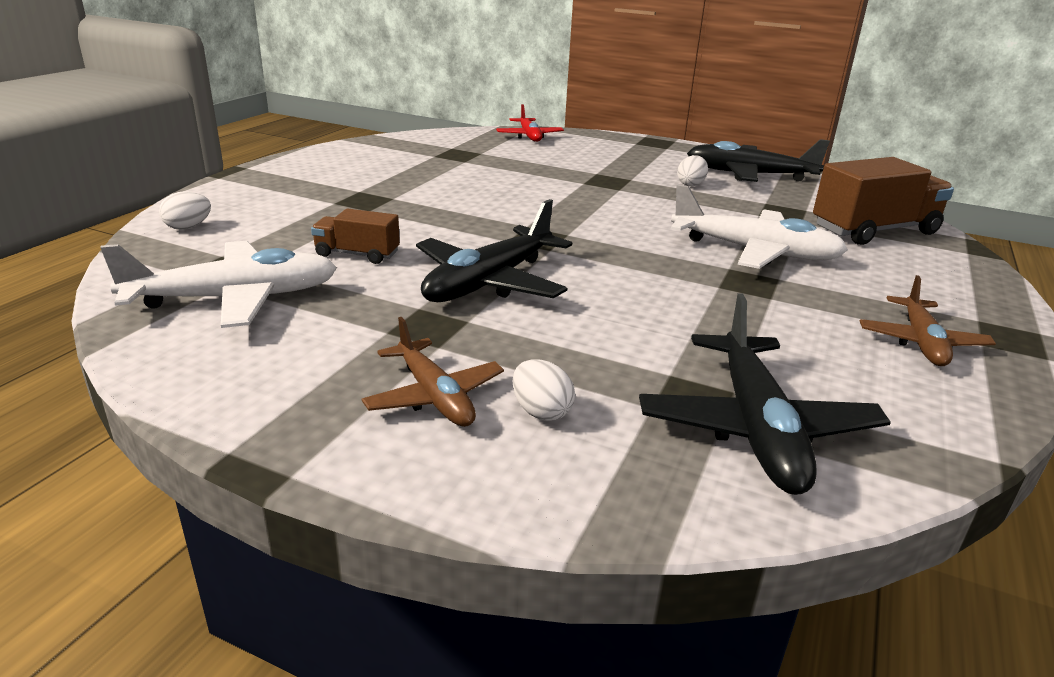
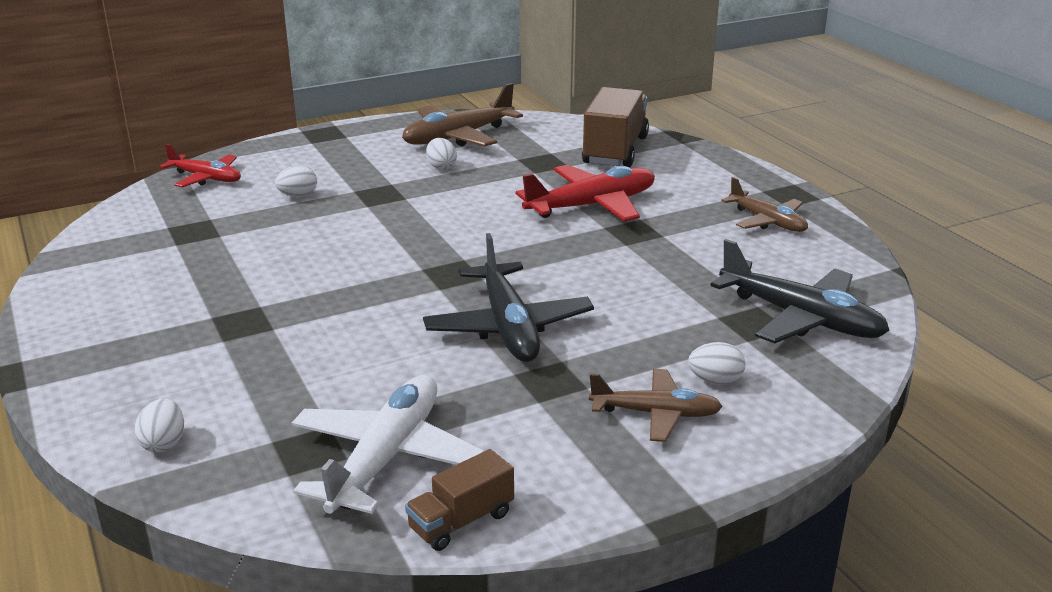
camera: 50 degrees left, 0 degrees up
(357, 254) = (372, 368): brown truck -> brown truck (461, 521)
(556, 162) = (298, 196): none -> white egg
(749, 175) = (458, 137): black plane -> brown plane
(755, 251) = (591, 205): white plane -> red plane

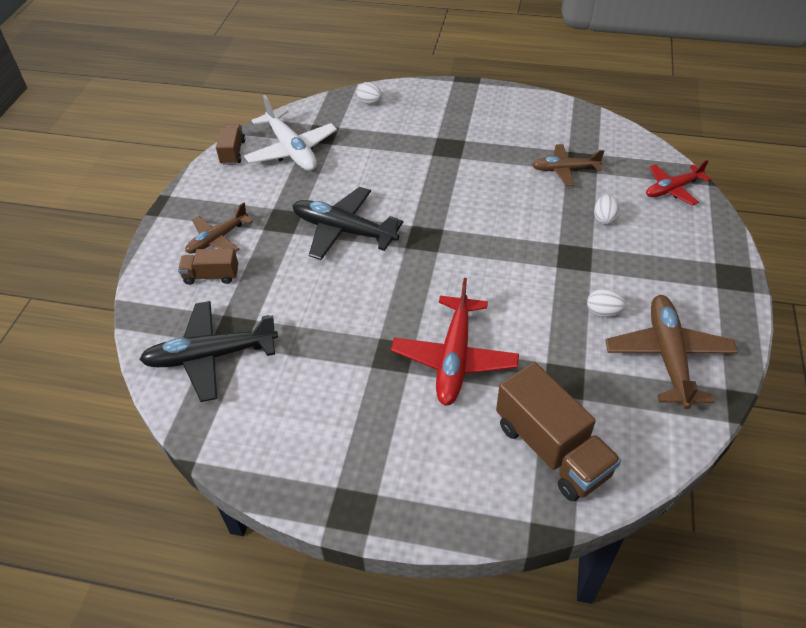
camera: 130 degrees right, 20 degrees up
(715, 381) = (211, 276): white egg -> brown truck
(767, 221) = (328, 448): brown plane -> brown plane (564, 170)

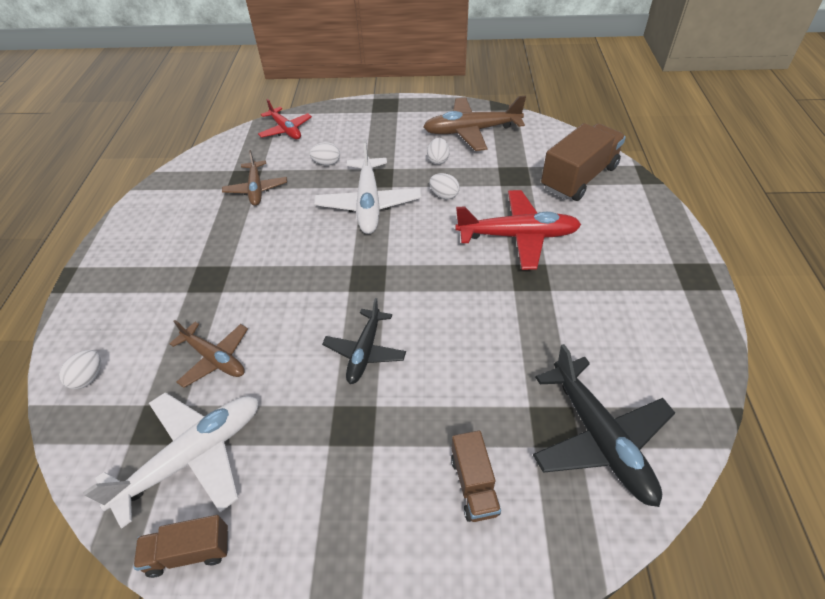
camera: 100 degrees left, 0 degrees up
(218, 239) = (401, 502): brown plane -> brown plane (215, 358)
(343, 231) = (365, 352): black plane -> black plane, size x0.63
(529, 246) = (369, 204): none -> white plane
(534, 307) = (444, 195): none -> white egg

